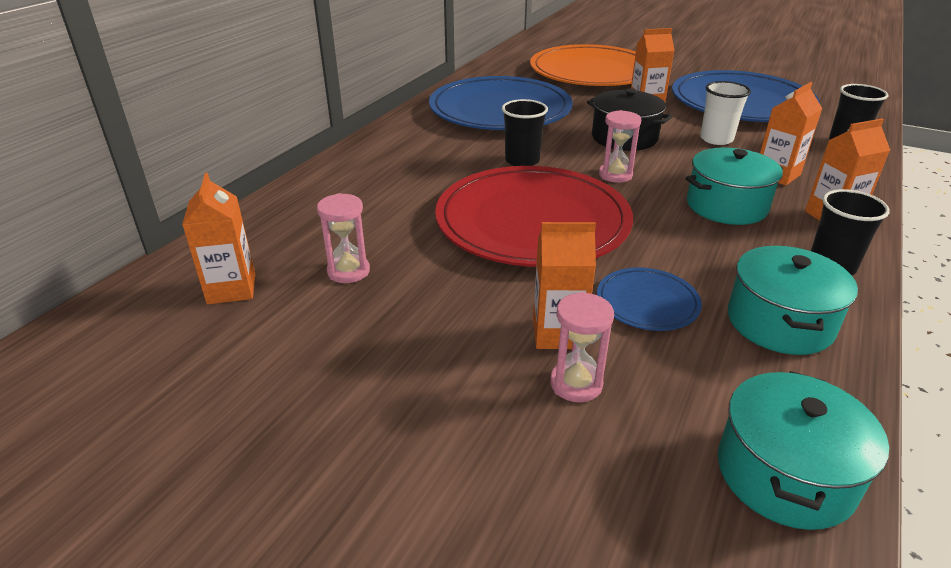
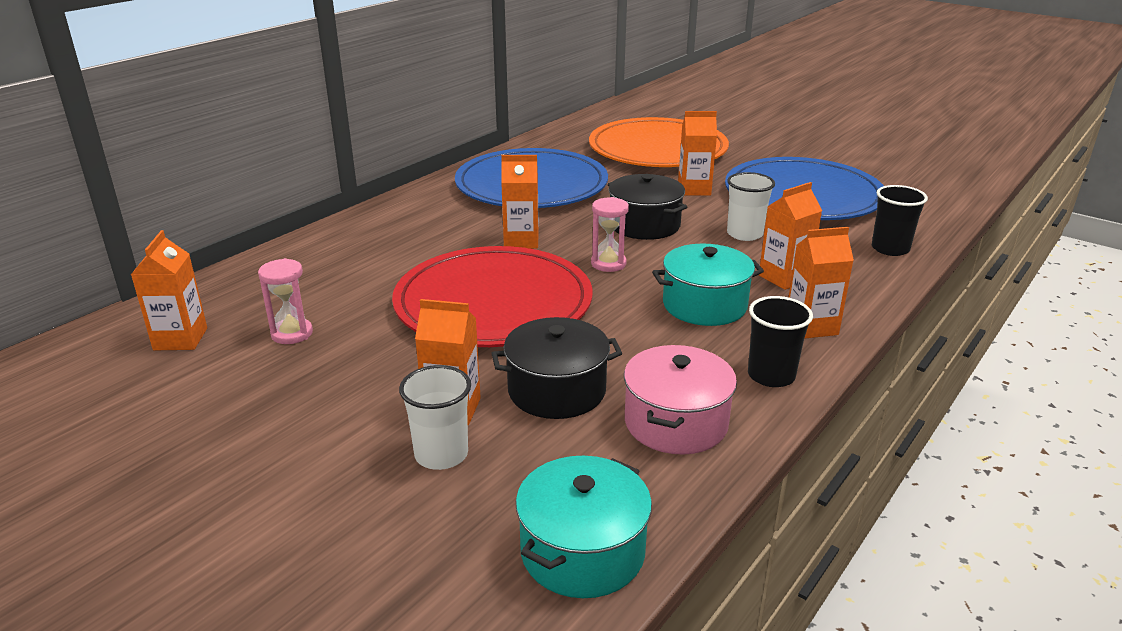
camera: 10 degrees right, 5 degrees down
(522, 161) = (521, 241): black cup -> orange carton
(576, 384) = (441, 454): pink hourglass -> white cup
(647, 302) = (556, 390): blue plate -> black pot
(779, 322) = (675, 422): turquoise pot -> pink pot

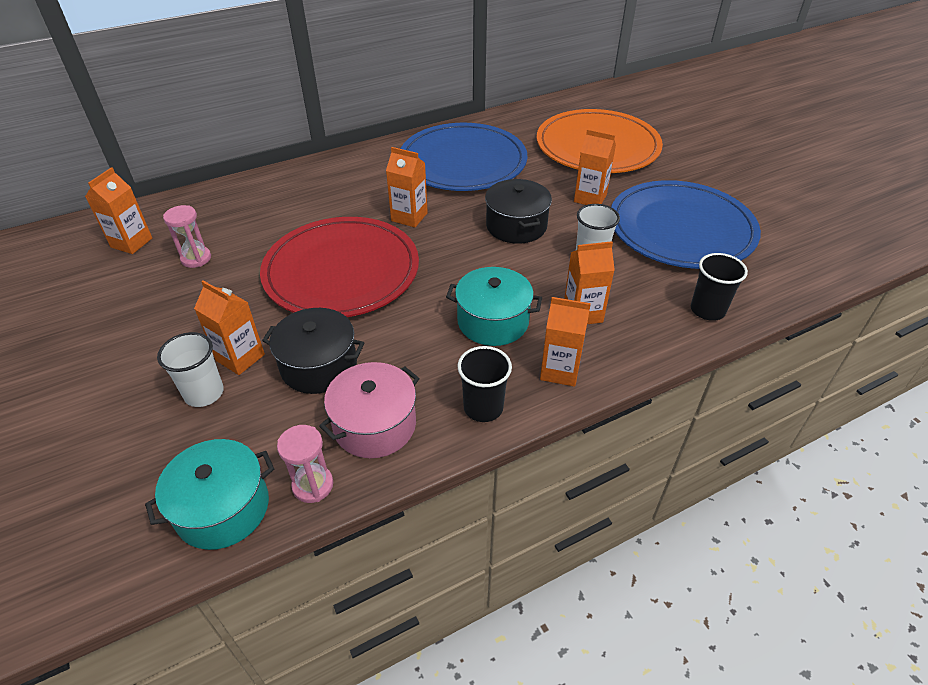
camera: 25 degrees right, 15 degrees up
(608, 264) = (454, 258): pink hourglass -> pink hourglass (313, 485)

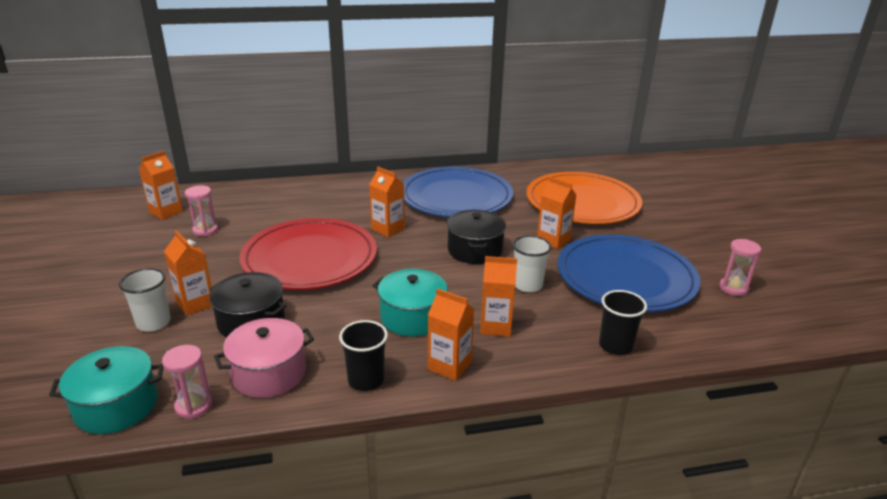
camera: 15 degrees right, 15 degrees down
(784, 221) = (733, 288): none -> pink hourglass

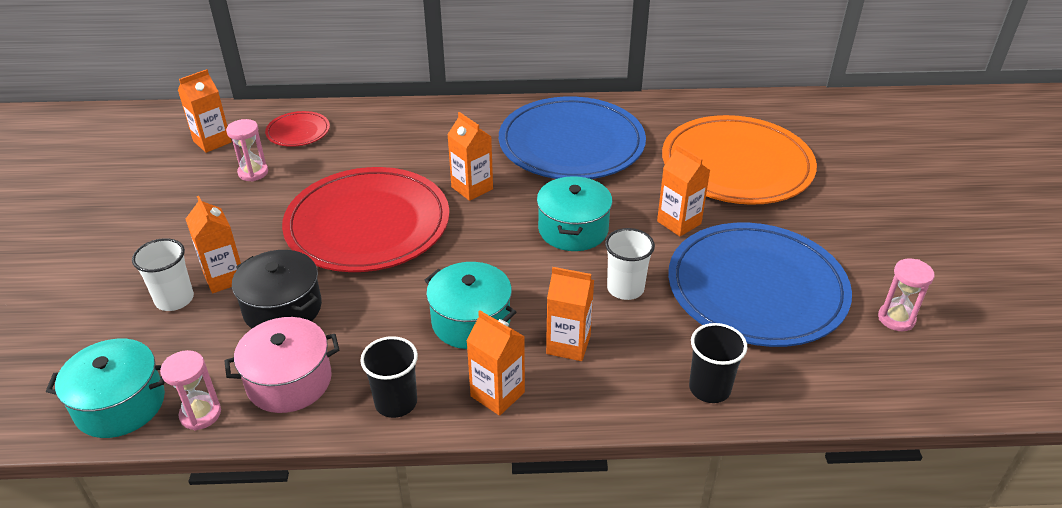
camera: 10 degrees right, 10 degrees up
(237, 201) = (298, 132): none -> red plate
(474, 250) = (573, 229): black pot -> turquoise pot

